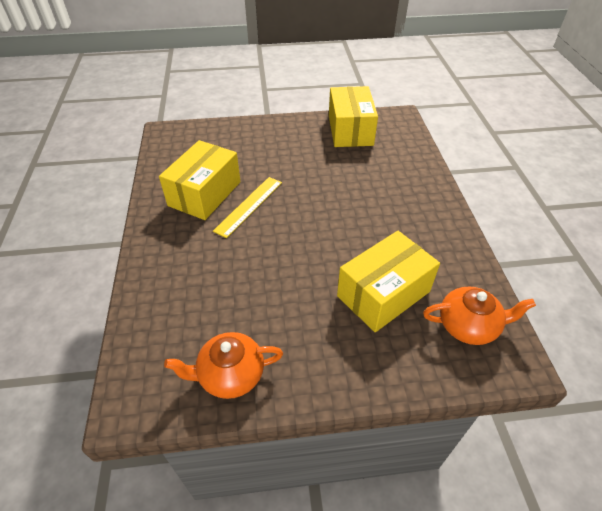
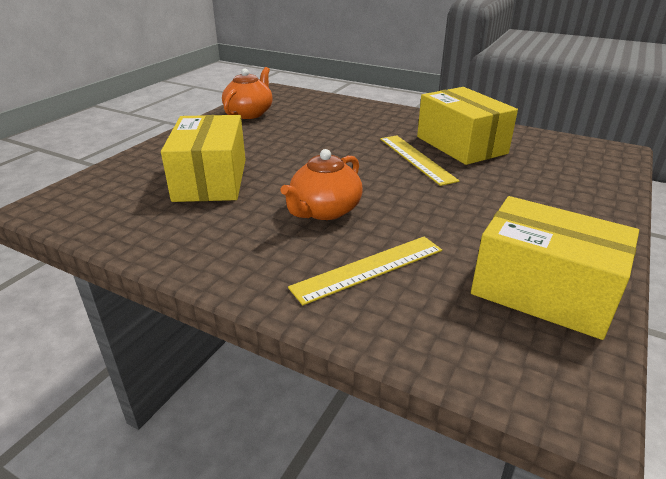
camera: 125 degrees right, 15 degrees down
(390, 177) = (368, 268): none -> yellow ruler
(468, 326) = (110, 202): orange teapot -> orange teapot (324, 210)

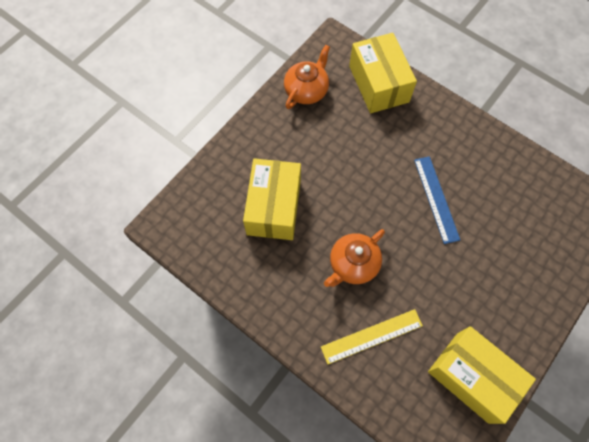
camera: 10 degrees right, 35 degrees up
(416, 159) = (436, 199): yellow ruler -> blue ruler
(461, 145) = (480, 181): yellow box -> yellow box (378, 84)

